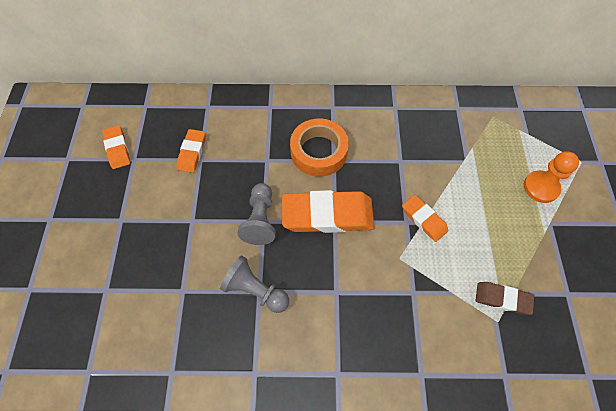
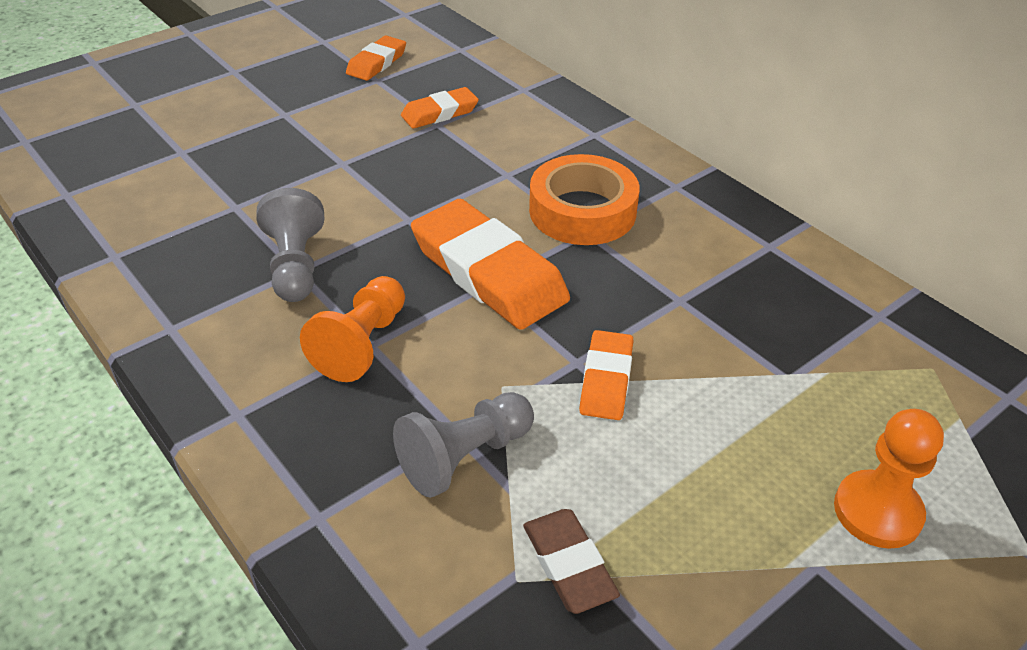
camera: 50 degrees right, 20 degrees down
(260, 220) = (407, 216): grey pawn -> grey pawn (464, 457)
(333, 295) = (362, 344): none -> orange pawn

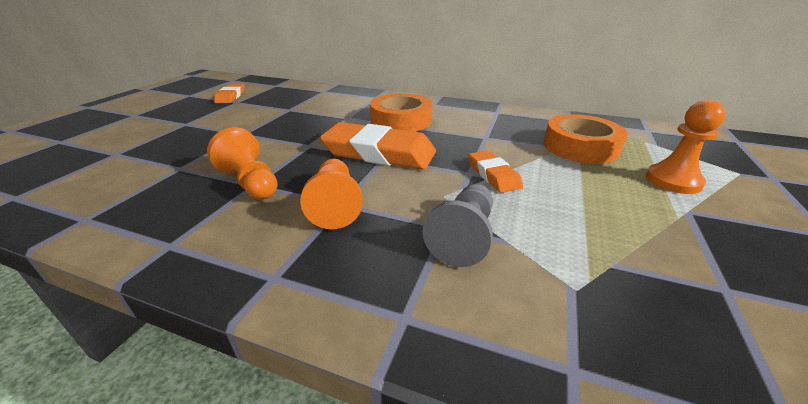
camera: 30 degrees left, 10 degrees down
(295, 265) = (250, 182): grey pawn -> orange pawn
(440, 113) = (286, 105): orange eraser -> none
(569, 564) = (591, 265): brown eraser -> none
(815, 383) = (580, 147): none -> orange tape

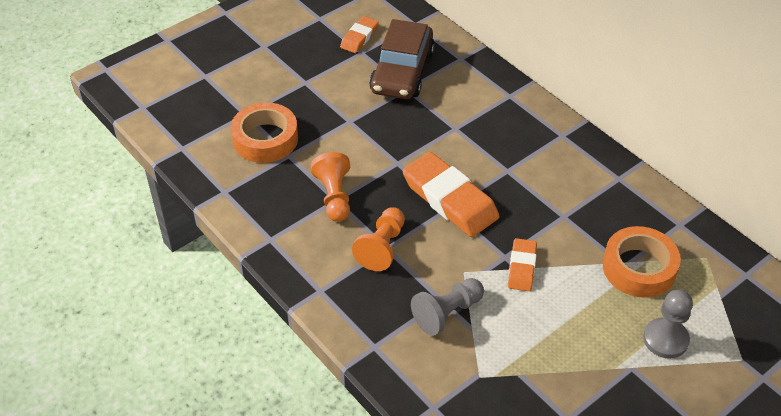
camera: 30 degrees right, 15 degrees up
(278, 103) = (402, 71): none -> brown car
(401, 120) = (504, 155): orange tape -> orange tape (265, 139)
(673, 181) = (665, 339): orange pawn -> grey pawn

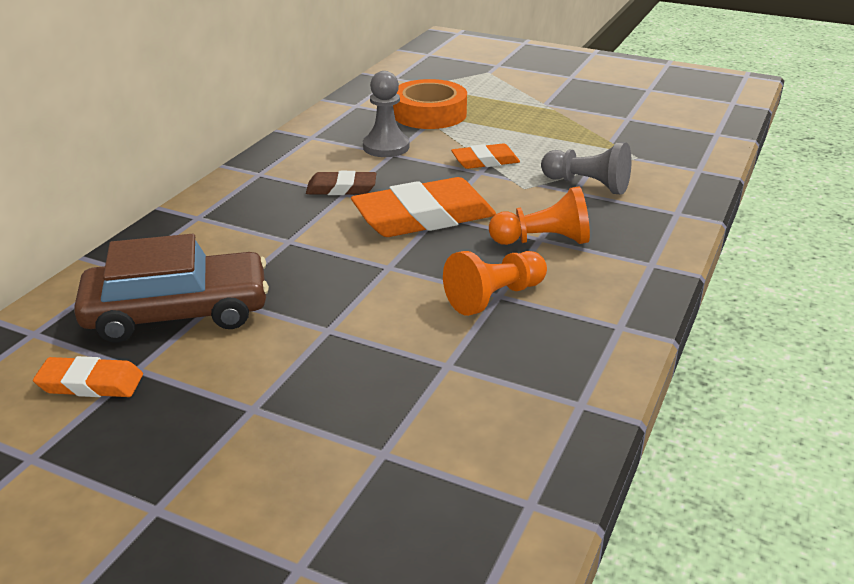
camera: 115 degrees left, 15 degrees down
(265, 139) = (429, 403): orange tape -> none
(450, 199) = (424, 217): orange eraser -> orange eraser turned 45 degrees clockwise
(515, 170) = (341, 188): none -> brown eraser
(665, 339) = (500, 96): grey pawn -> grey pawn (386, 147)

